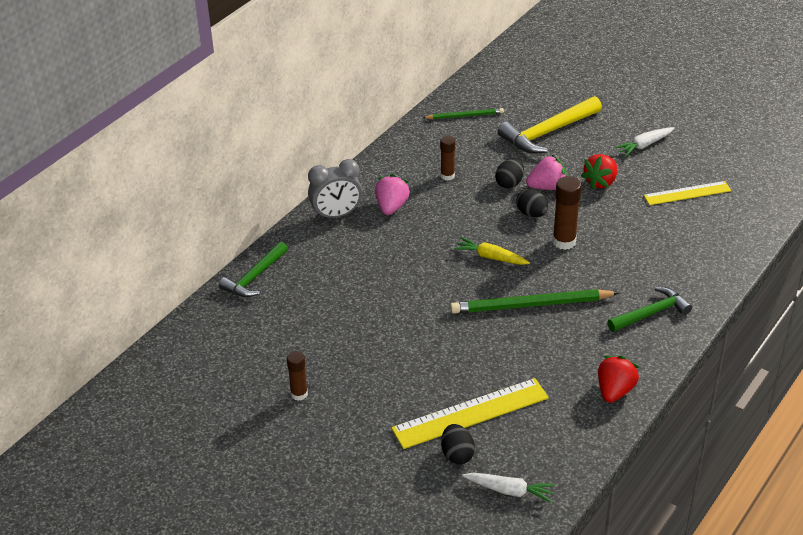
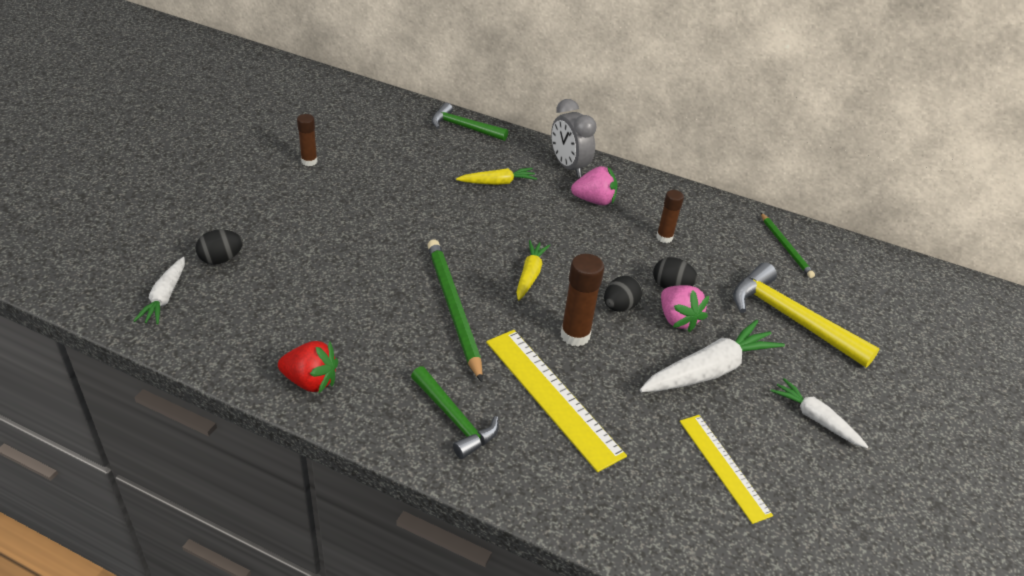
camera: 75 degrees right, 0 degrees up
(356, 263) = (497, 182): none -> yellow carrot
(470, 413) = (279, 267): yellow ruler -> yellow ruler (552, 396)
(600, 182) = (709, 370): red strawberry -> white carrot

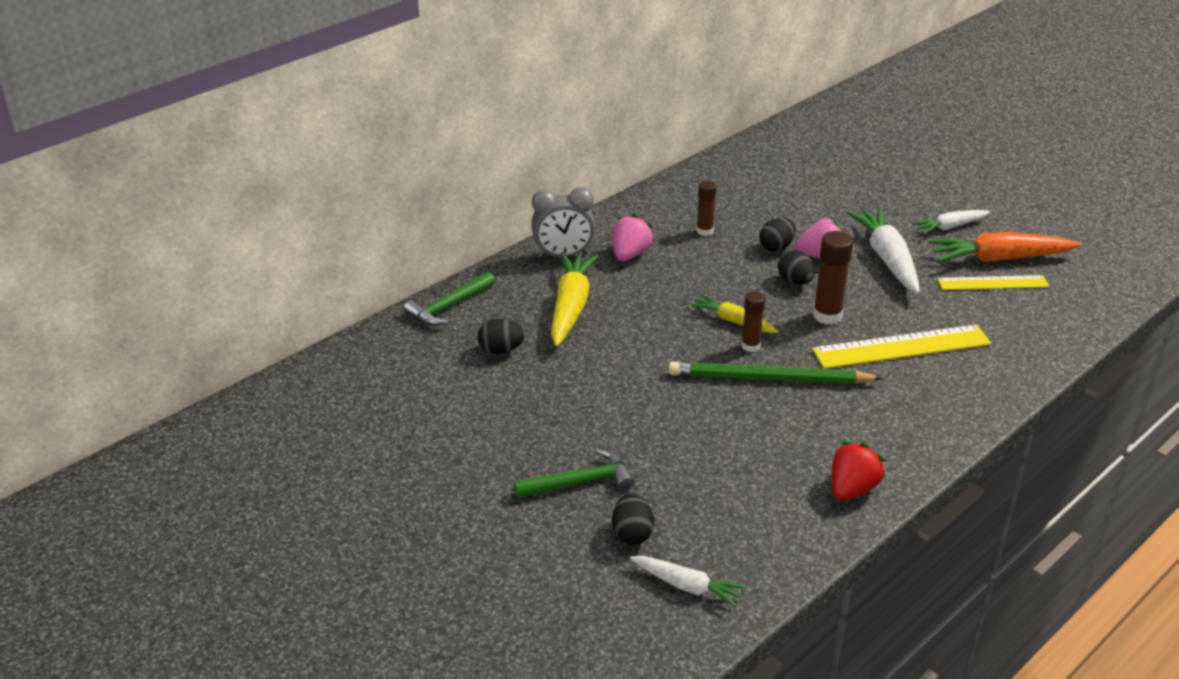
camera: 65 degrees left, 5 degrees down
(309, 161) = (460, 437): brown glue stick -> brown glue stick (750, 346)
(422, 160) = (501, 350): none -> black egg
(454, 419) = (919, 407): green hammer -> green hammer (580, 482)
(497, 182) = (570, 307): yellow carrot -> yellow carrot, size x1.70
(781, 470) = (999, 259): none -> orange carrot
(785, 247) = (741, 174): green pencil -> none
(790, 319) = (835, 201): yellow hammer -> none

